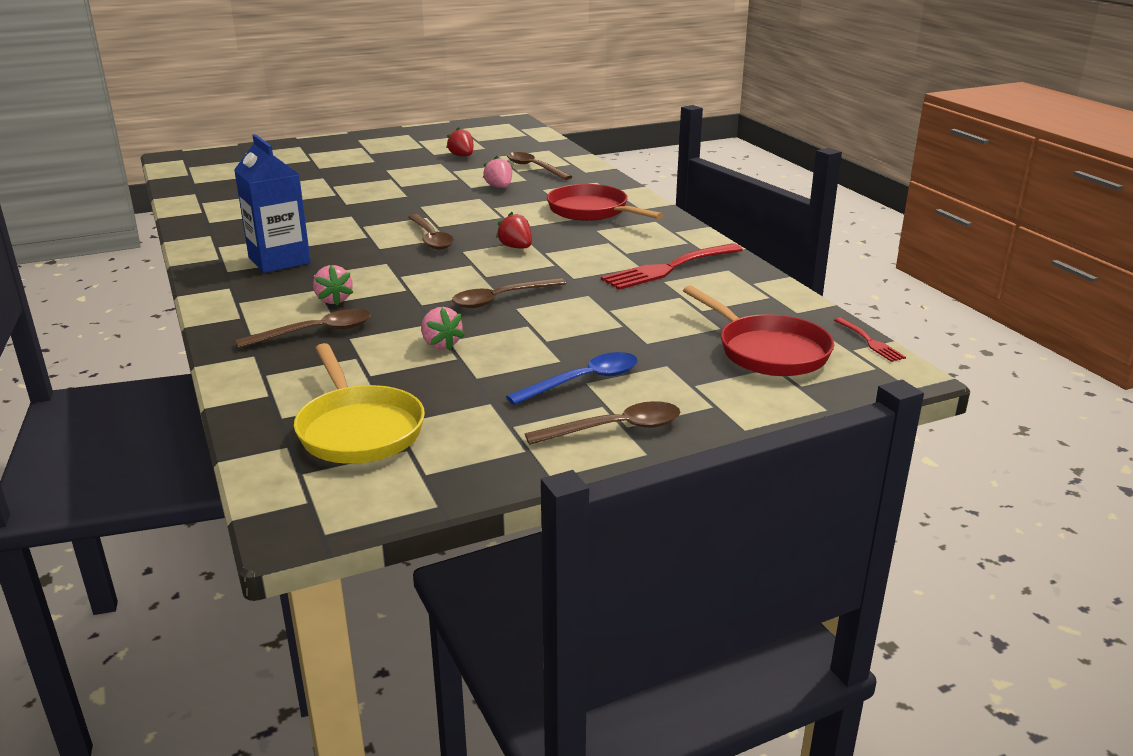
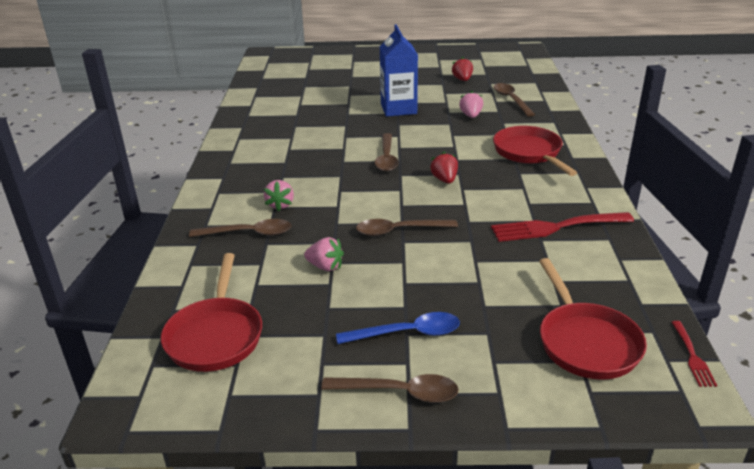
camera: 25 degrees right, 5 degrees up
(279, 260) = (269, 159): blue carton -> blue carton (398, 109)
(358, 429) = (215, 336): yellow pan -> red pan
(440, 344) = (325, 266): pink strawberry -> pink strawberry turned 60 degrees counterclockwise

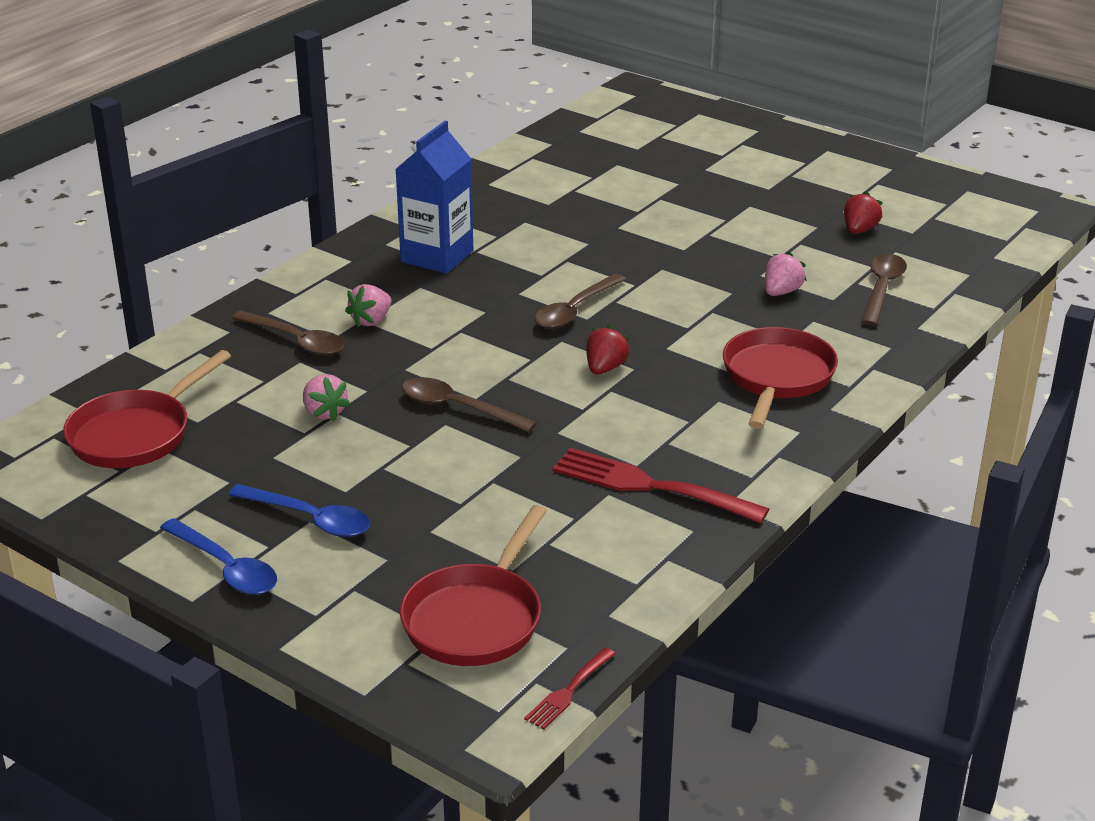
camera: 35 degrees right, 0 degrees up
(398, 109) = (695, 244): blue carton -> blue carton (437, 256)
(399, 392) = (225, 567): brown spoon -> blue spoon

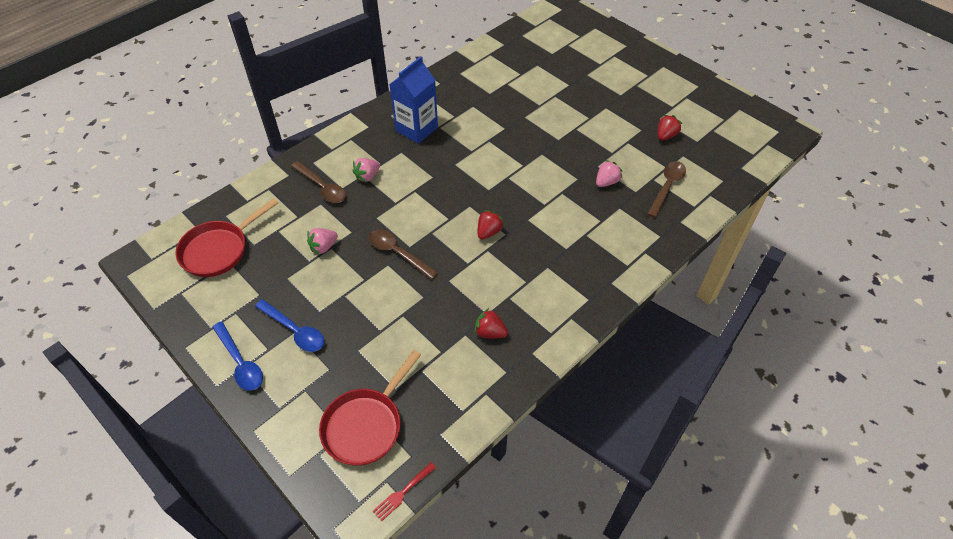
camera: 10 degrees right, 20 degrees up
(324, 413) = (323, 247): pink strawberry -> pink strawberry turned 75 degrees clockwise
(575, 310) = (483, 182): brown spoon -> none
(649, 486) = (490, 332): red fork -> red strawberry
(777, 378) = (586, 253): red pan -> none

